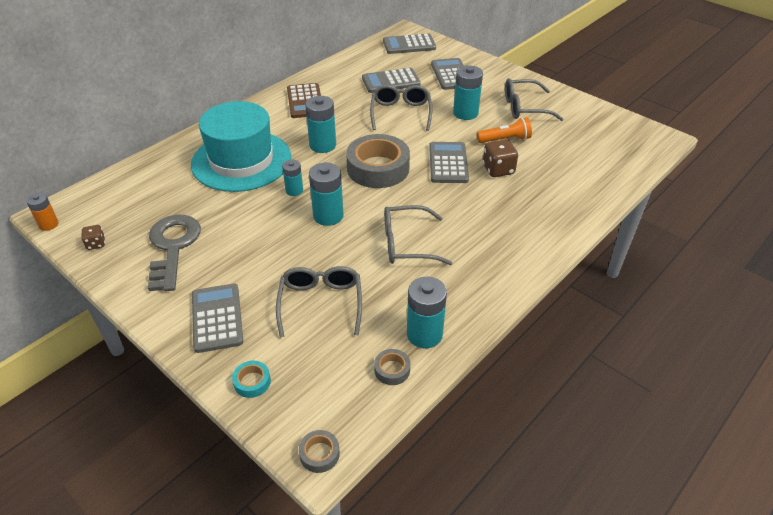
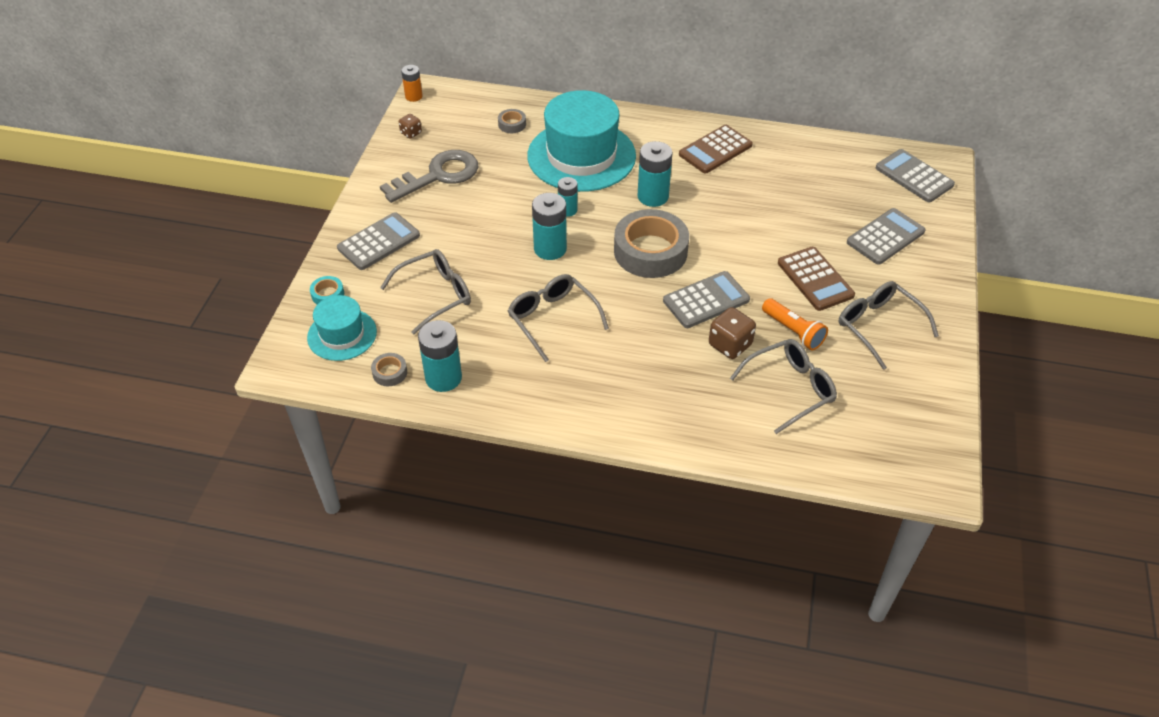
camera: 60 degrees right, 5 degrees up
(316, 389) = (342, 334): none -> turquoise hat
(319, 454) = (283, 364): grey tape -> grey tape (512, 124)
(391, 81) = (818, 194): grey calculator -> none
(401, 113) = (764, 228): grey glasses -> grey glasses (790, 389)
(465, 113) = (815, 279): turquoise battery -> brown calculator

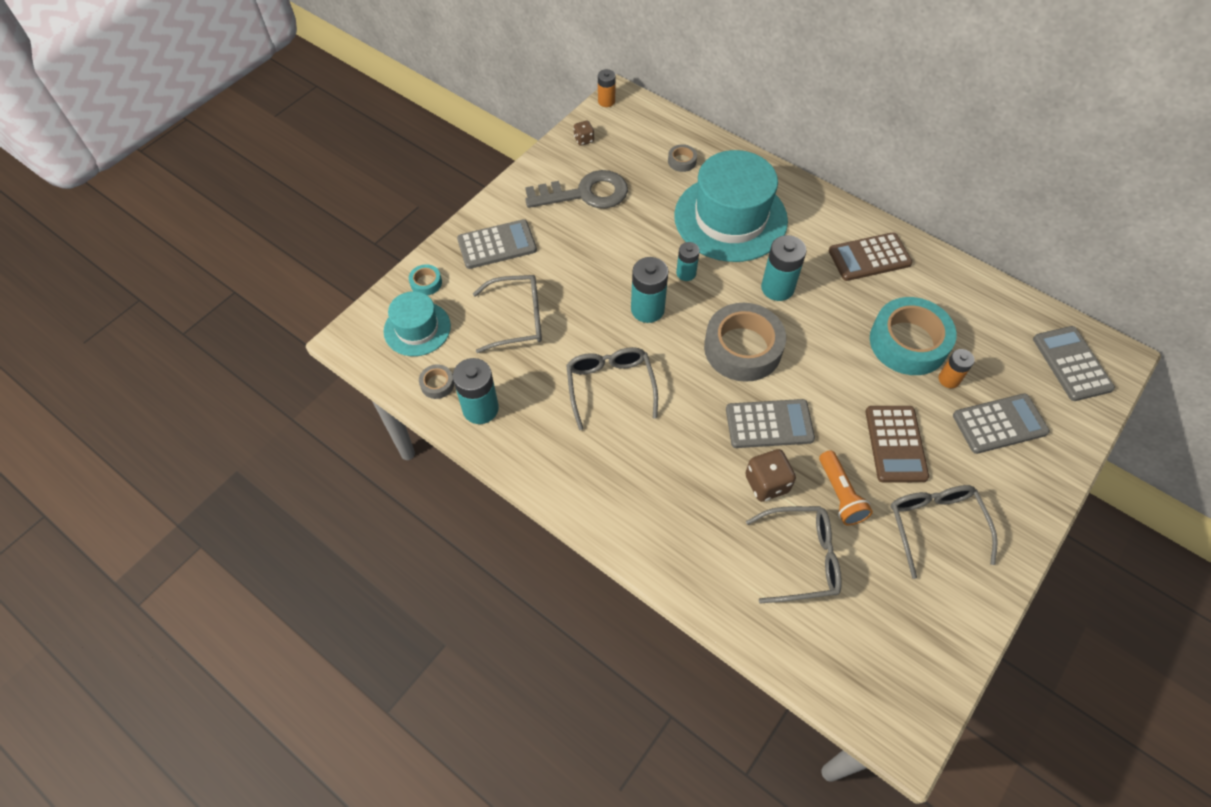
camera: 25 degrees right, 10 degrees up
(782, 202) = (908, 342): none -> turquoise tape
(829, 218) = (949, 379): none -> orange battery

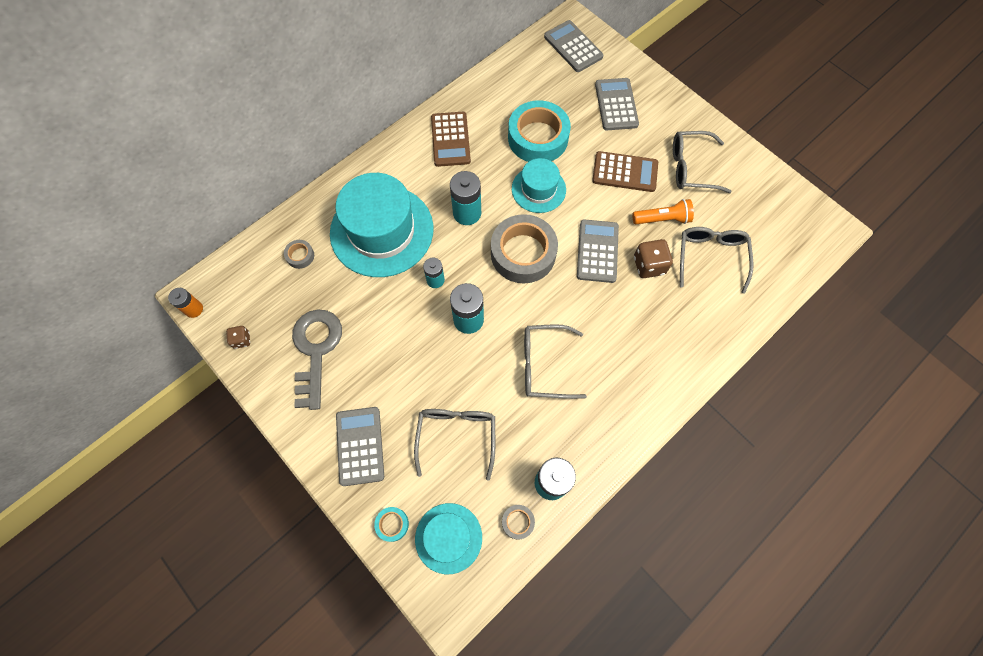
camera: 80 degrees left, 10 degrees up
(834, 352) = (538, 189): none -> turquoise hat
(949, 379) = (574, 122): orange battery -> none
(1072, 364) = (573, 47): grey calculator -> grey calculator turned 60 degrees clockwise

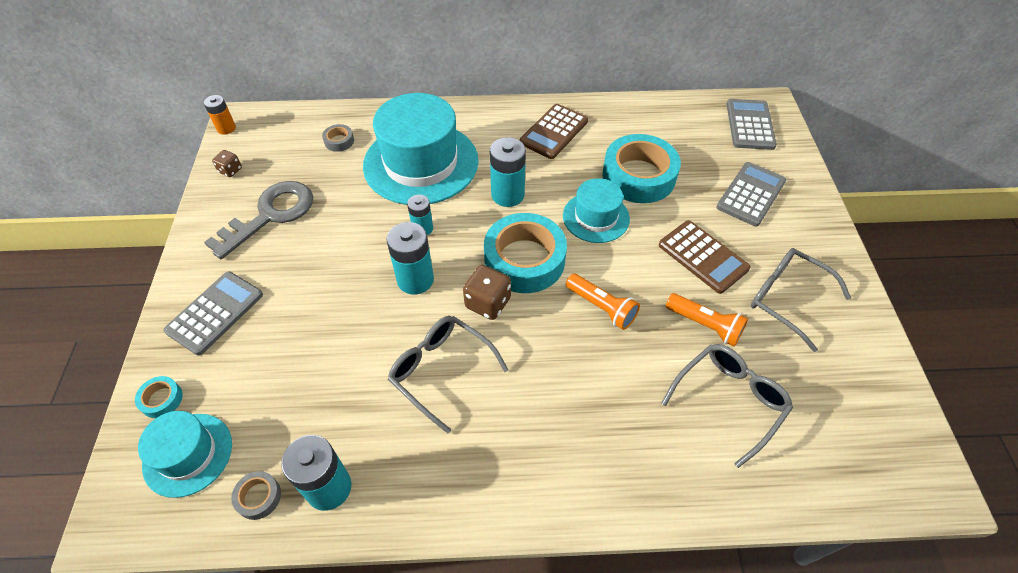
camera: 40 degrees right, 15 degrees down
(456, 436) = (296, 369): grey glasses -> none
(523, 253) = (524, 260): grey tape -> turquoise tape
(597, 251) = (602, 307): grey calculator -> orange flashlight
(649, 265) = (646, 358): brown dice -> brown dice (488, 303)

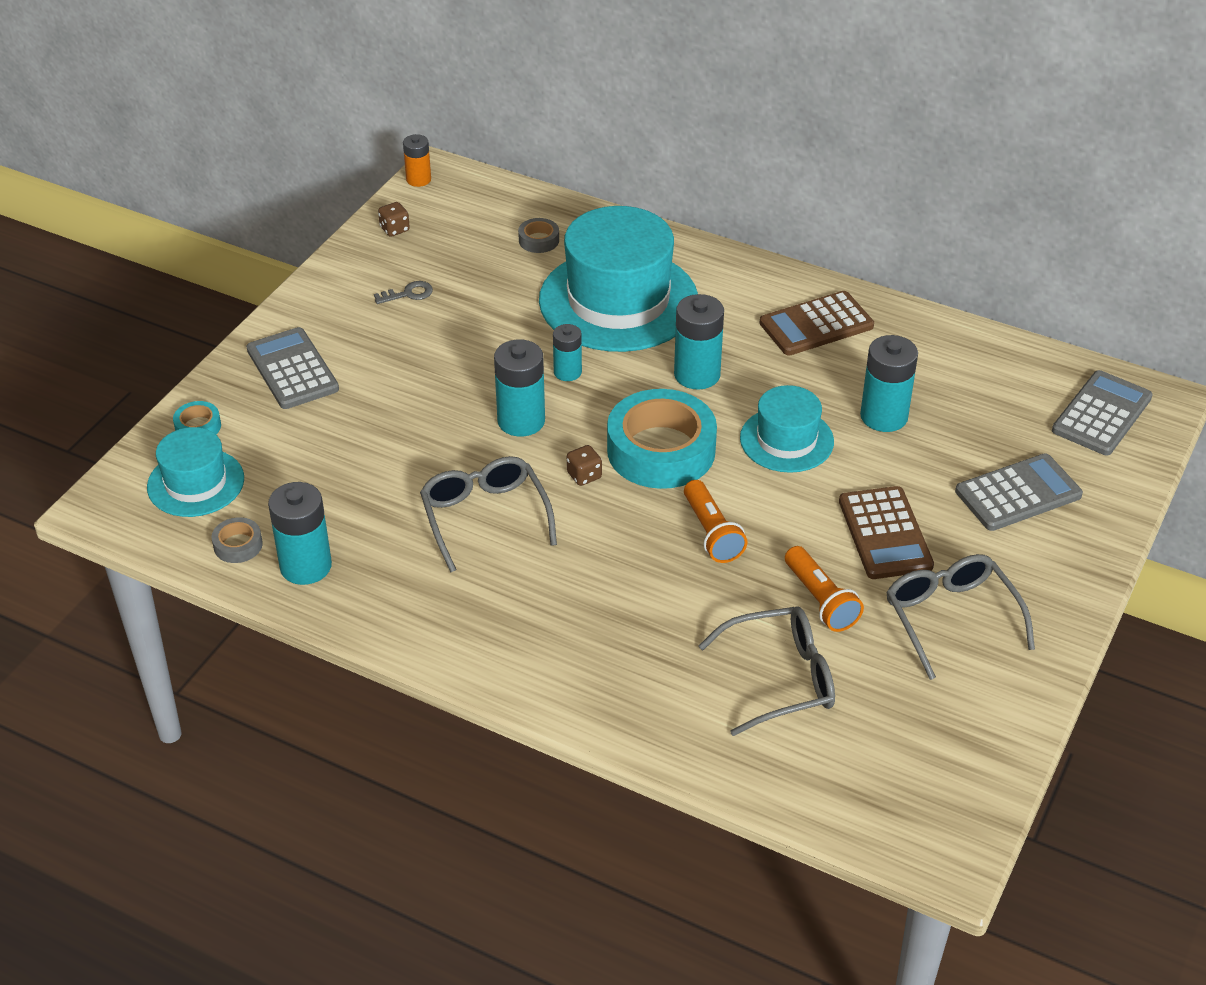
camera: 30 degrees right, 10 degrees down
(215, 313) = (292, 369): grey calculator -> grey calculator turned 90 degrees counterclockwise
(270, 215) = (408, 294): grey key -> grey key, size x0.40
(488, 303) = (584, 476): brown dice -> brown dice, size x0.59
(638, 176) = (884, 416): turquoise tape -> turquoise battery

